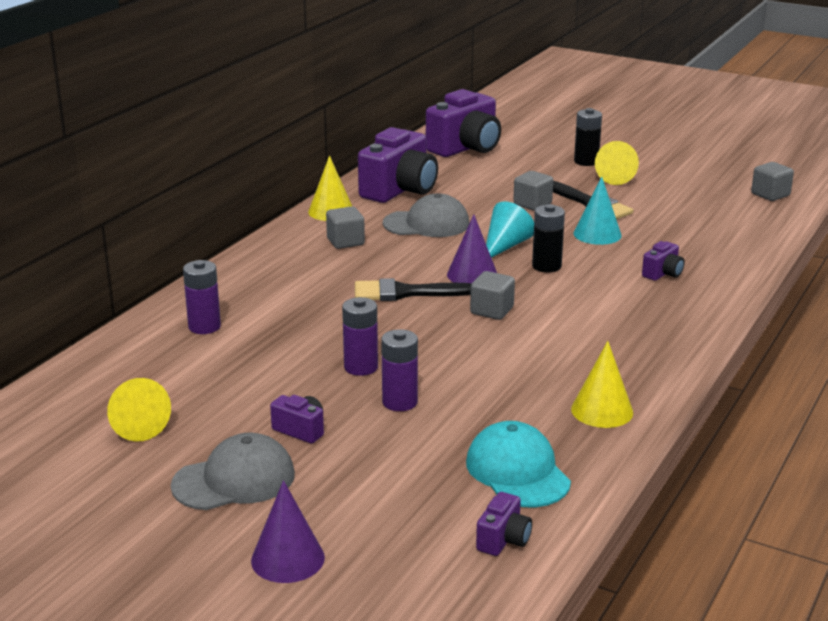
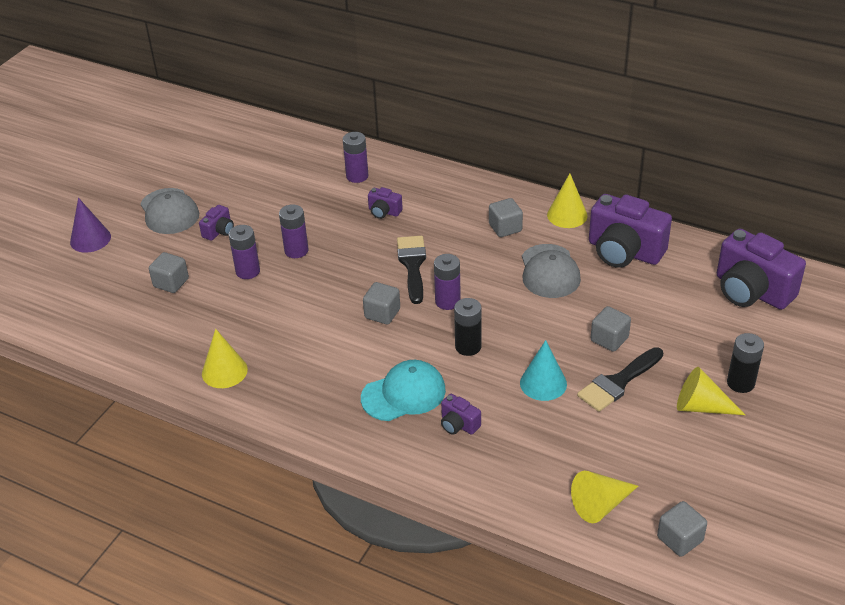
camera: 90 degrees right, 15 degrees up
(136, 424) = (235, 167): yellow cone -> yellow cone (601, 504)
(417, 465) = (171, 283): none -> grey cube
(472, 275) = (447, 301): purple cone -> purple battery
(503, 540) = (86, 321): purple camera -> purple camera (384, 212)
(505, 246) = (507, 321): turquoise cone -> none
(517, 471) = (155, 327): turquoise cap -> turquoise cap (403, 394)

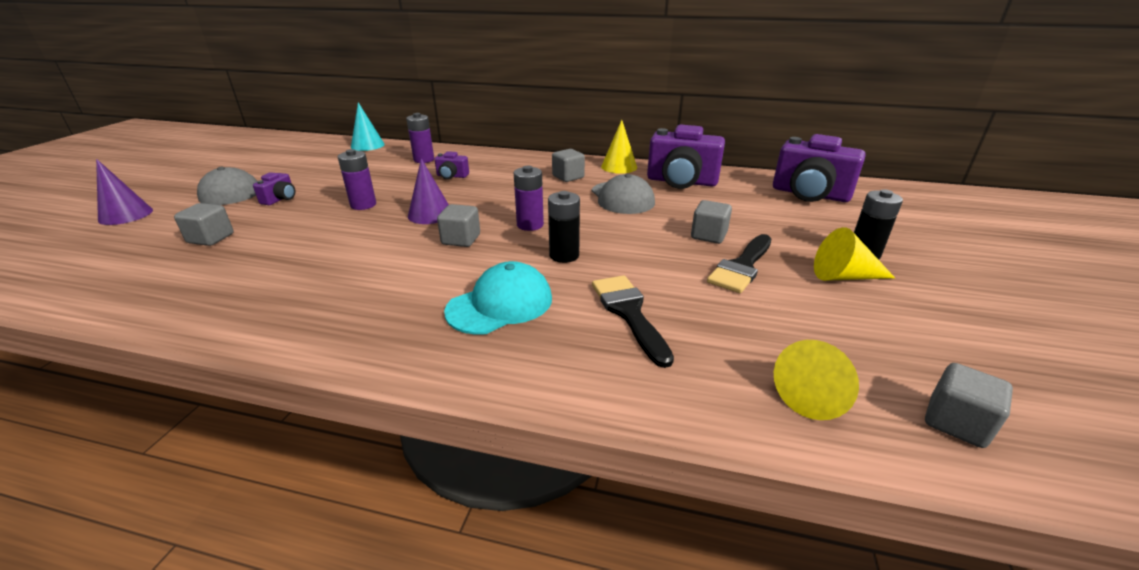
camera: 15 degrees left, 10 degrees down
(224, 371) = (257, 309): yellow cone -> none
(248, 271) = (307, 222): purple battery -> none
(358, 273) = (430, 214): none -> purple cone
(412, 265) = (487, 204): black brush -> black brush (629, 313)
(458, 424) = (579, 326): purple camera -> none
(543, 383) = (662, 276): turquoise cone -> turquoise cone (367, 145)

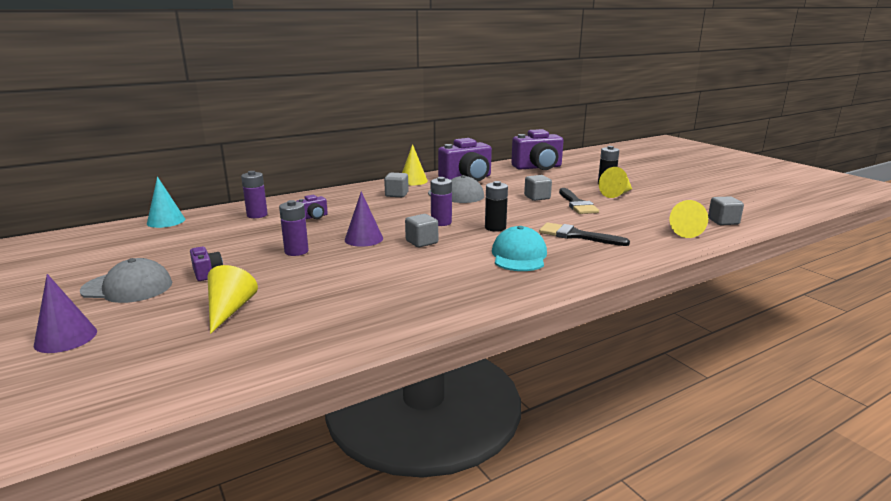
camera: 45 degrees left, 10 degrees down
(211, 238) = (229, 310): grey cube -> yellow cone

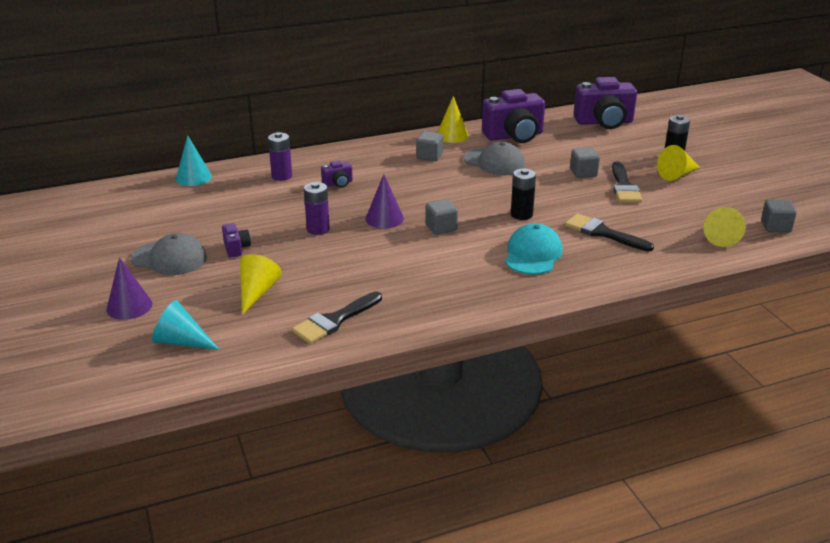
camera: 10 degrees right, 10 degrees up
(128, 370) = (182, 341): none -> turquoise cone
(323, 330) = (334, 320): none -> black brush
(441, 222) = (467, 202): purple battery -> none

